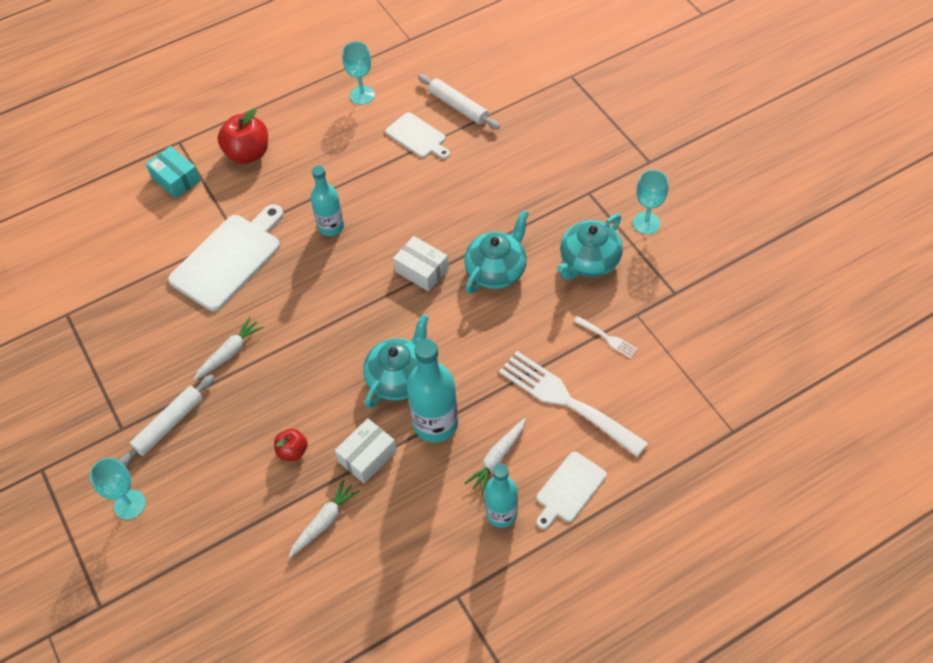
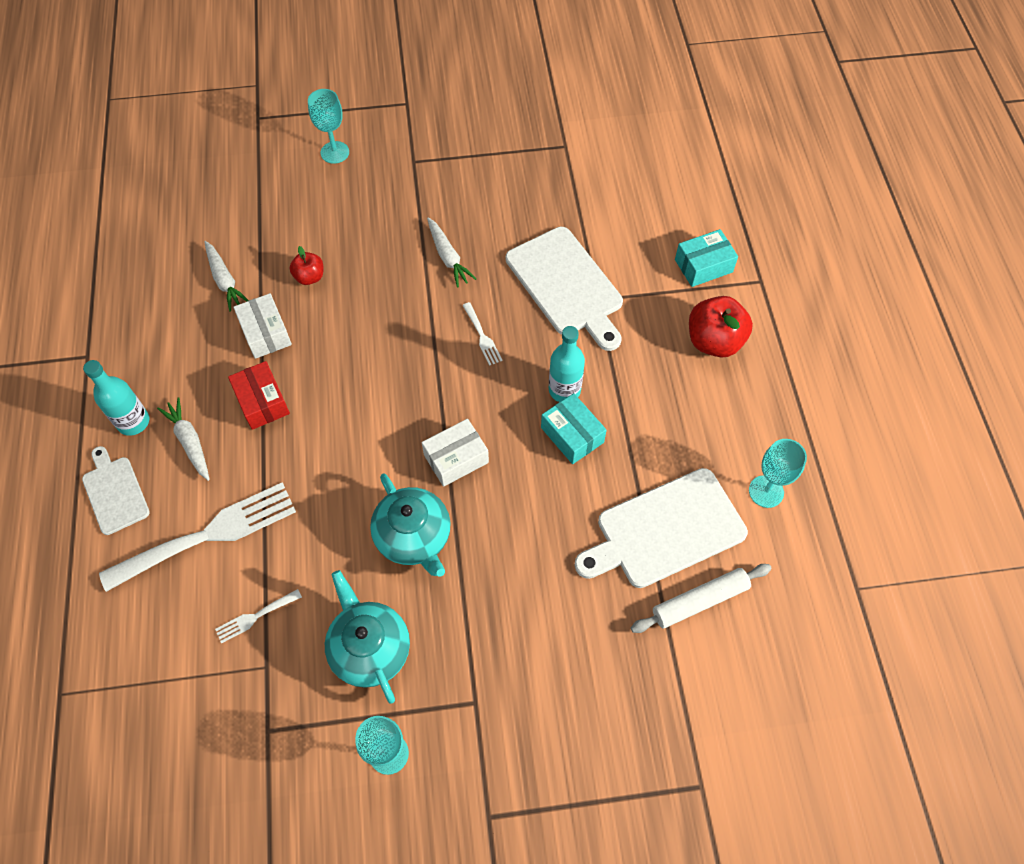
camera: 110 degrees right, 5 degrees up
(169, 424) = (397, 194): white rolling pin -> none
(303, 296) = (482, 336): none -> white fork
(368, 209) = (572, 435): none -> turquoise box
(399, 378) = (333, 388): turquoise teapot -> none
(417, 137) = (665, 530): white cutting board -> white cutting board, size x1.75
(435, 424) = (262, 402): turquoise bottle -> red box

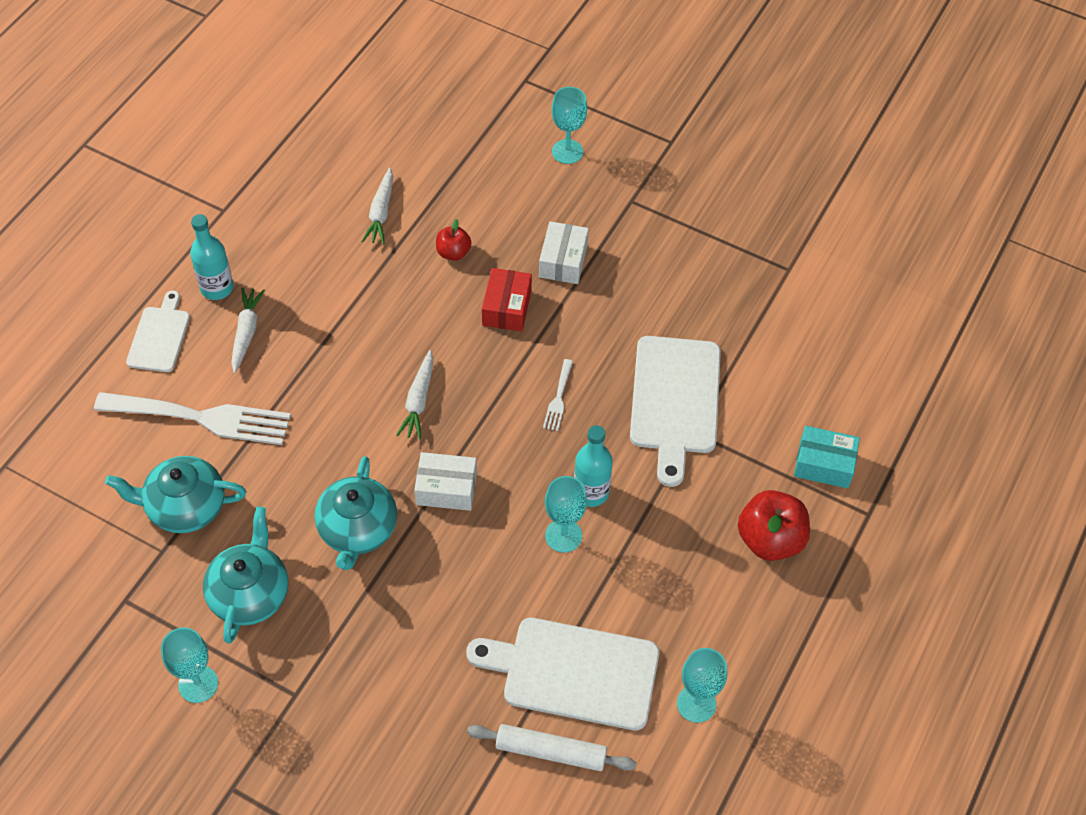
camera: 35 degrees right, 5 degrees down
(255, 617) = (185, 507): white fork -> turquoise teapot
(262, 402) = (328, 336): red box -> red box (506, 308)
(265, 333) = (377, 279): white box -> white box (563, 261)
(448, 257) = (588, 308): white carrot -> white carrot (418, 401)
(572, 435) = (563, 536): turquoise box -> turquoise goblet

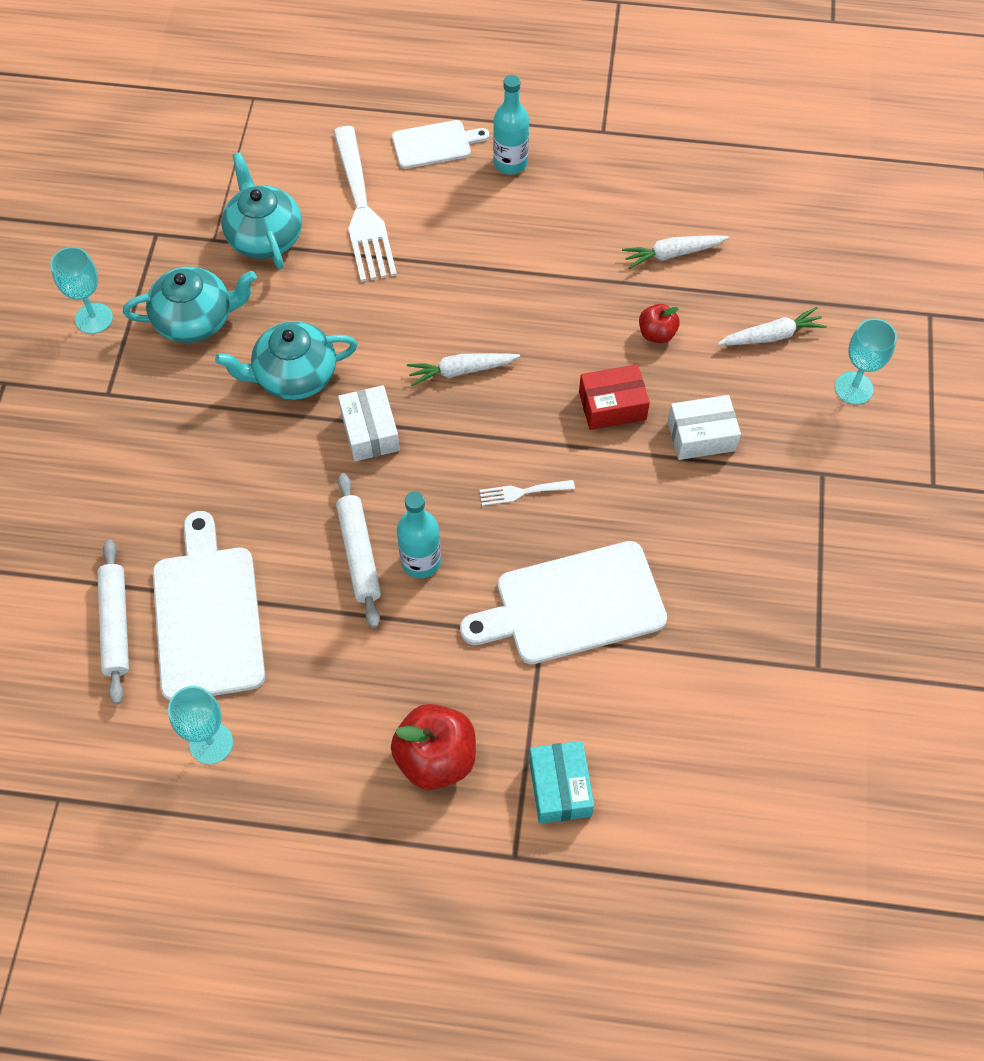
camera: 70 degrees right, 5 degrees up
(246, 332) = (472, 205): white carrot -> white carrot (772, 336)
(563, 536) = (359, 553): turquoise goblet -> white rolling pin

